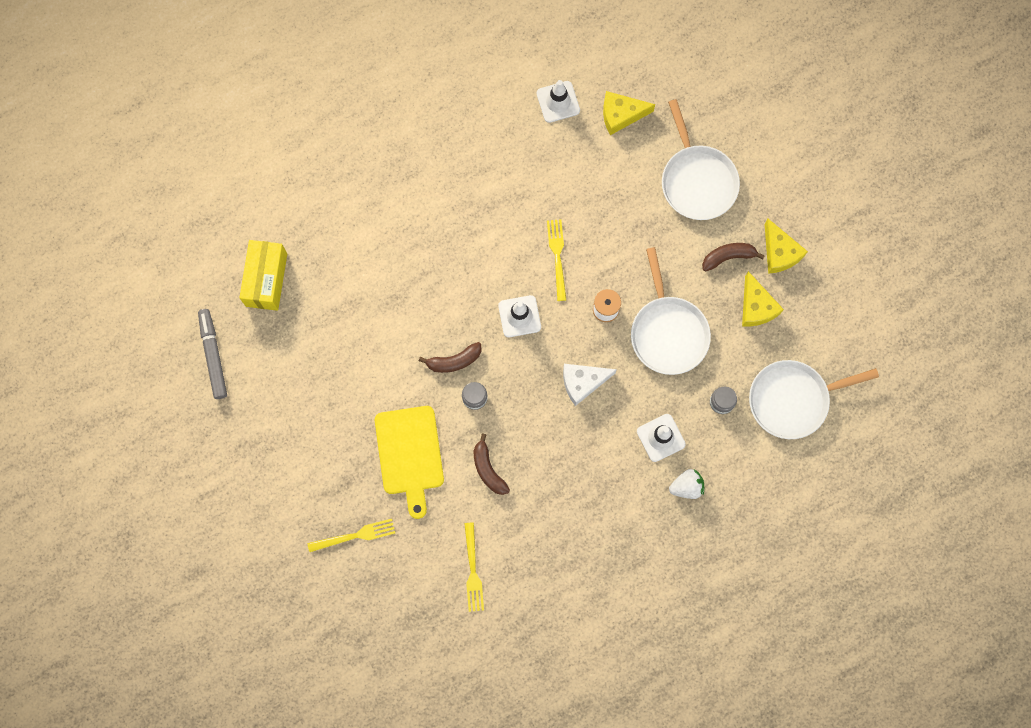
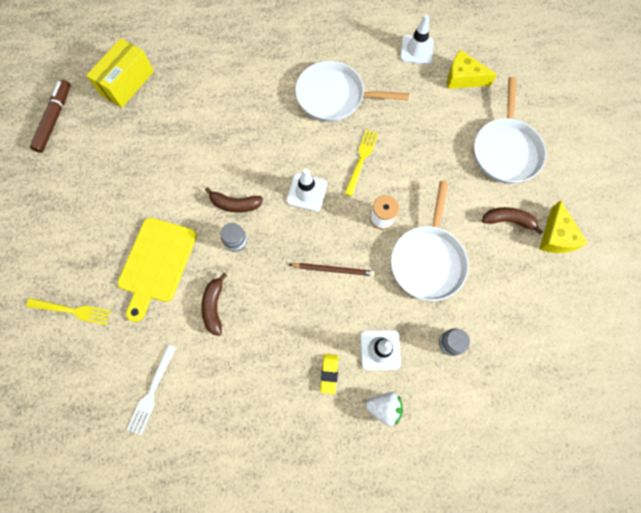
camera: 25 degrees right, 5 degrees down
(213, 355) = (54, 119): grey marker -> brown marker
(473, 571) = (152, 392): yellow fork -> white fork
(582, 382) = (333, 269): white cheese -> brown pencil
(624, 480) = (329, 373): none -> yellow eraser
(756, 307) = (516, 273): yellow cheese -> none
(792, 400) = (519, 372): white pan -> white pan (334, 96)

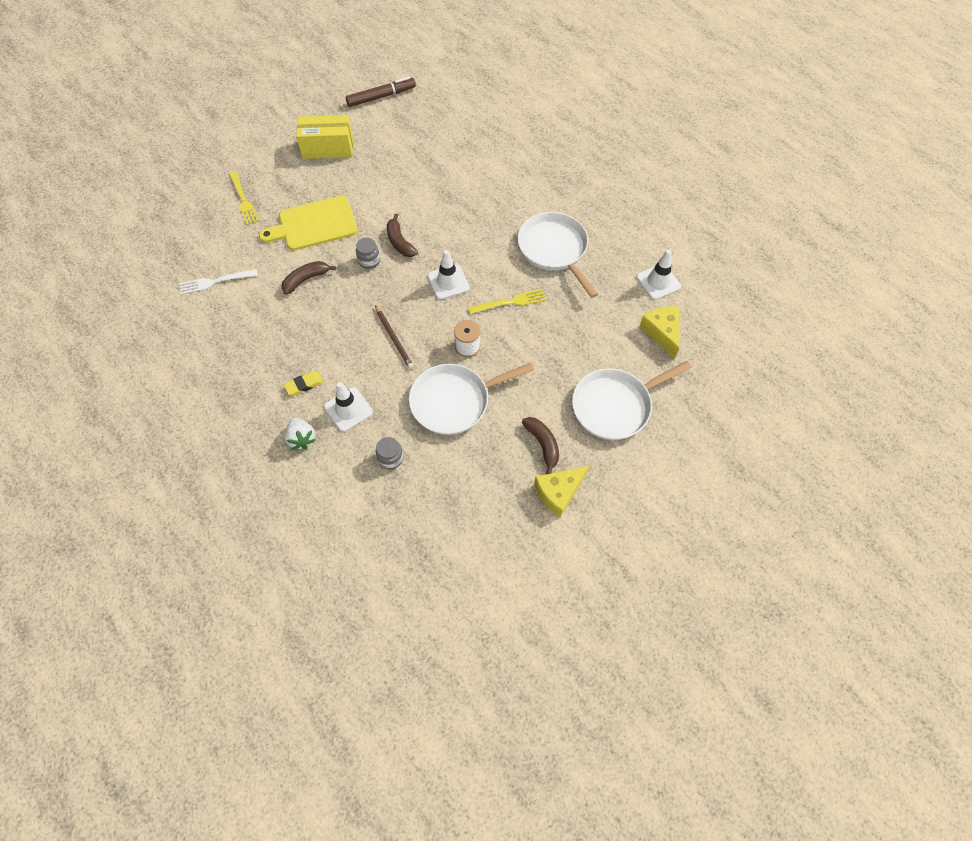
camera: 55 degrees right, 10 degrees down
(127, 83) = (447, 116): yellow box -> yellow box (328, 148)

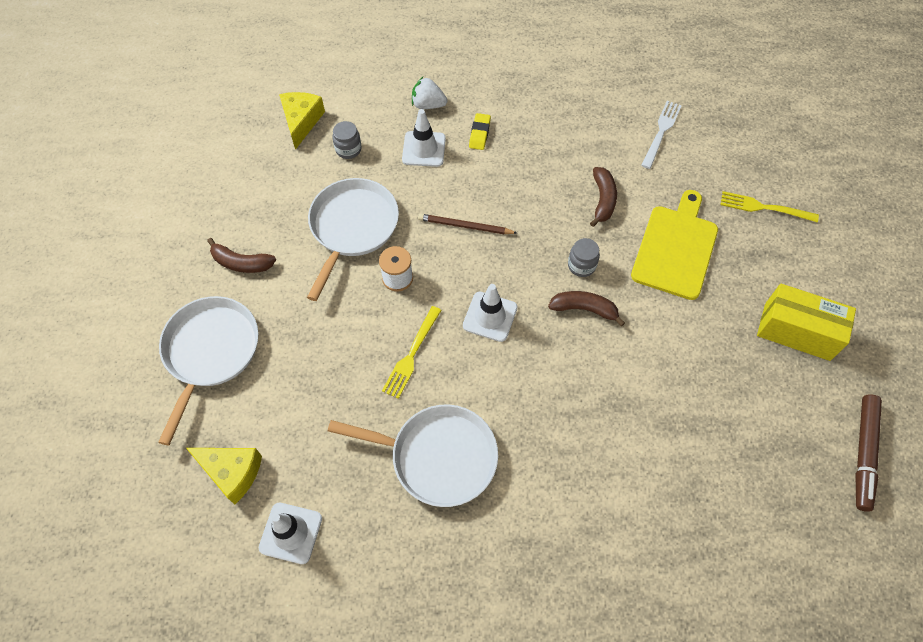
camera: 130 degrees right, 0 degrees up
(328, 148) = (797, 331): yellow box -> yellow box turned 75 degrees clockwise
(558, 492) = (191, 241): yellow cheese -> yellow cheese (301, 121)

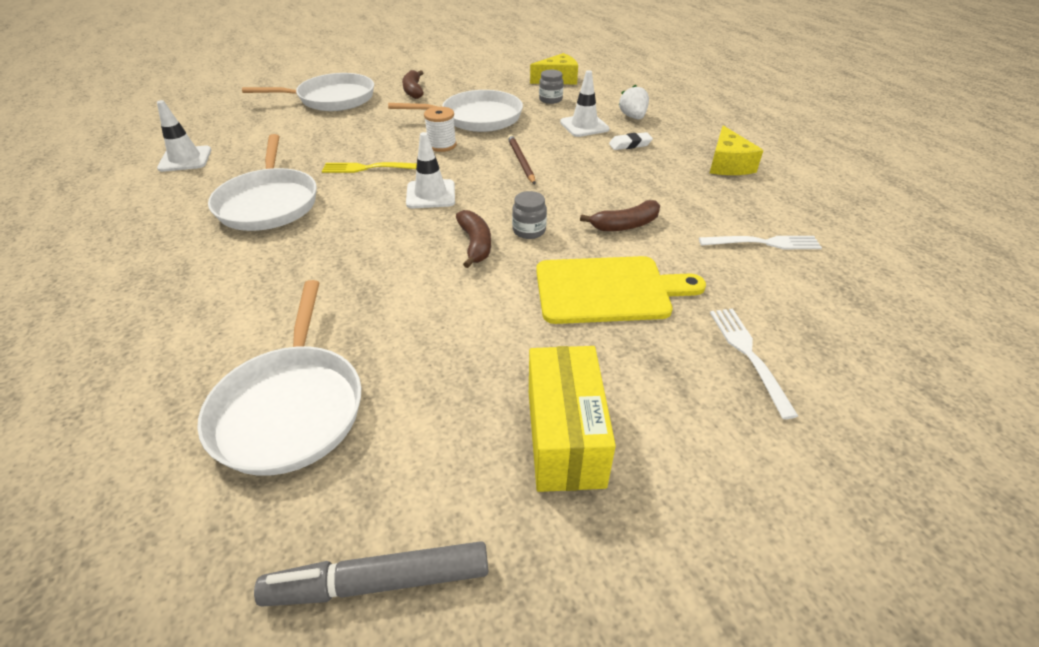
camera: 65 degrees right, 20 degrees down
(232, 472) = (234, 128): yellow cheese -> yellow cheese (727, 164)
(479, 134) = (630, 144): yellow eraser -> white eraser
(726, 478) = (290, 408): none -> white pan
(763, 207) = (748, 354): yellow fork -> white fork
(863, 454) = (379, 582): brown marker -> grey marker

